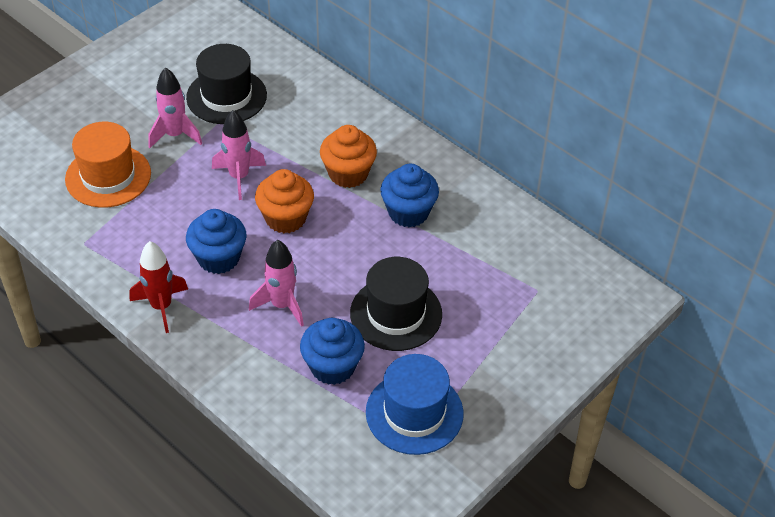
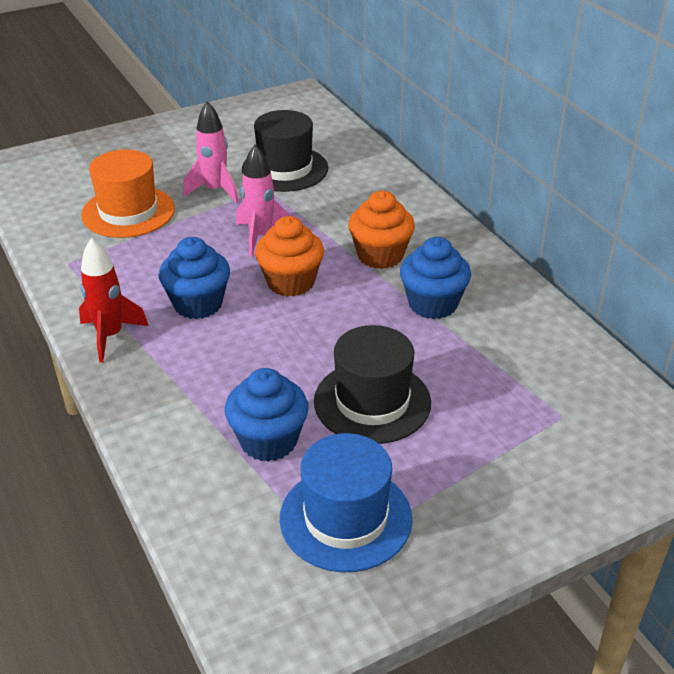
camera: 20 degrees right, 10 degrees down
(282, 305) = (242, 363): pink rocket -> none

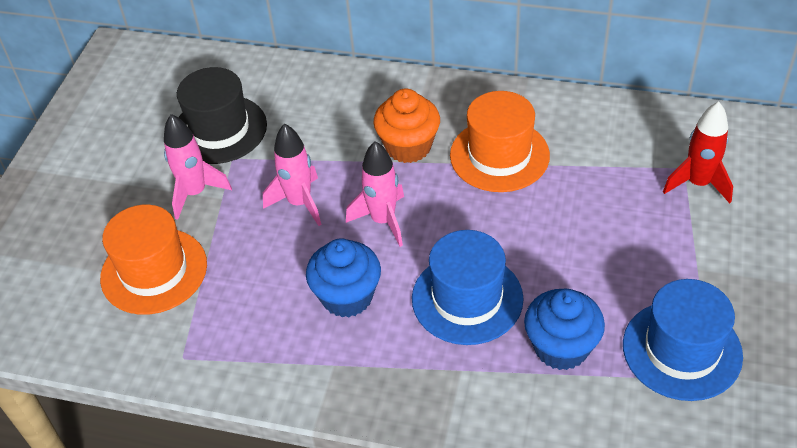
camera: 45 degrees left, 10 degrees up
(110, 336) = (328, 381): red rocket -> red rocket (698, 183)
(262, 363) = (467, 298): none -> blue hat
(290, 282) = (383, 221): orange cupcake -> pink rocket
(372, 402) = (575, 259): black hat -> none
(432, 304) = (499, 155): blue cupcake -> orange hat

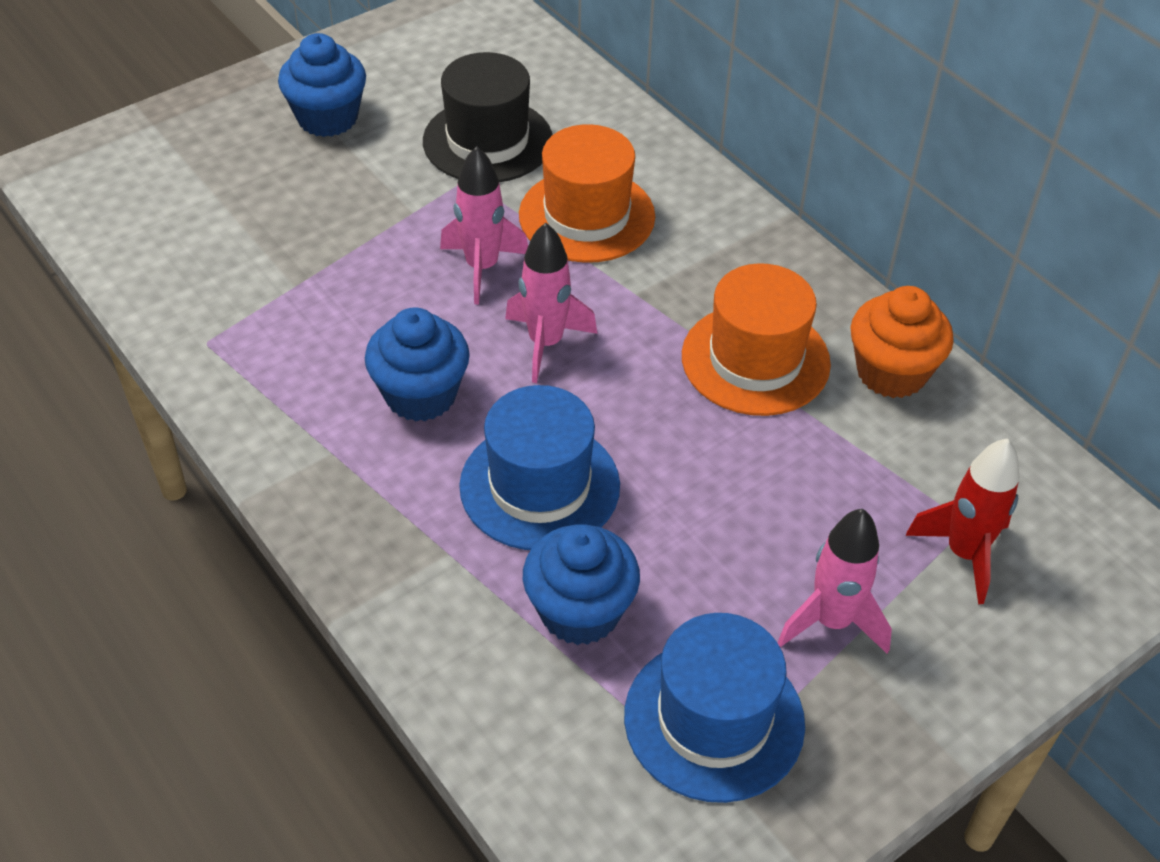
camera: 35 degrees right, 0 degrees up
(103, 176) = (327, 118): none -> blue cupcake
(154, 271) = (272, 241): orange hat -> orange hat (586, 216)
(195, 193) = (393, 190): pink rocket -> pink rocket (832, 621)
(408, 146) = (663, 284): orange cupcake -> orange cupcake (891, 372)

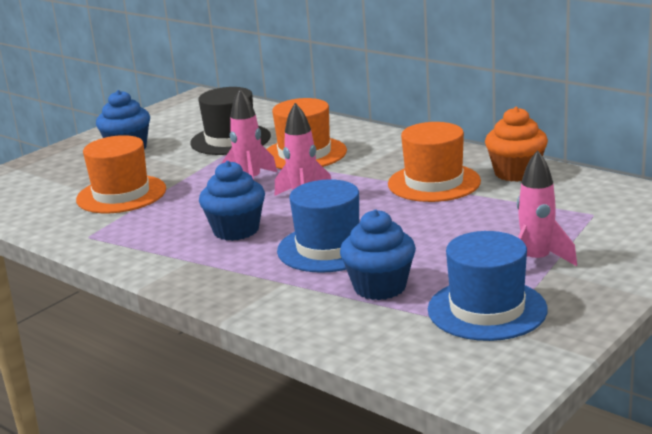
camera: 10 degrees left, 25 degrees down
(283, 244) = (121, 194): none -> orange hat
(964, 553) = (598, 224): red rocket -> none

